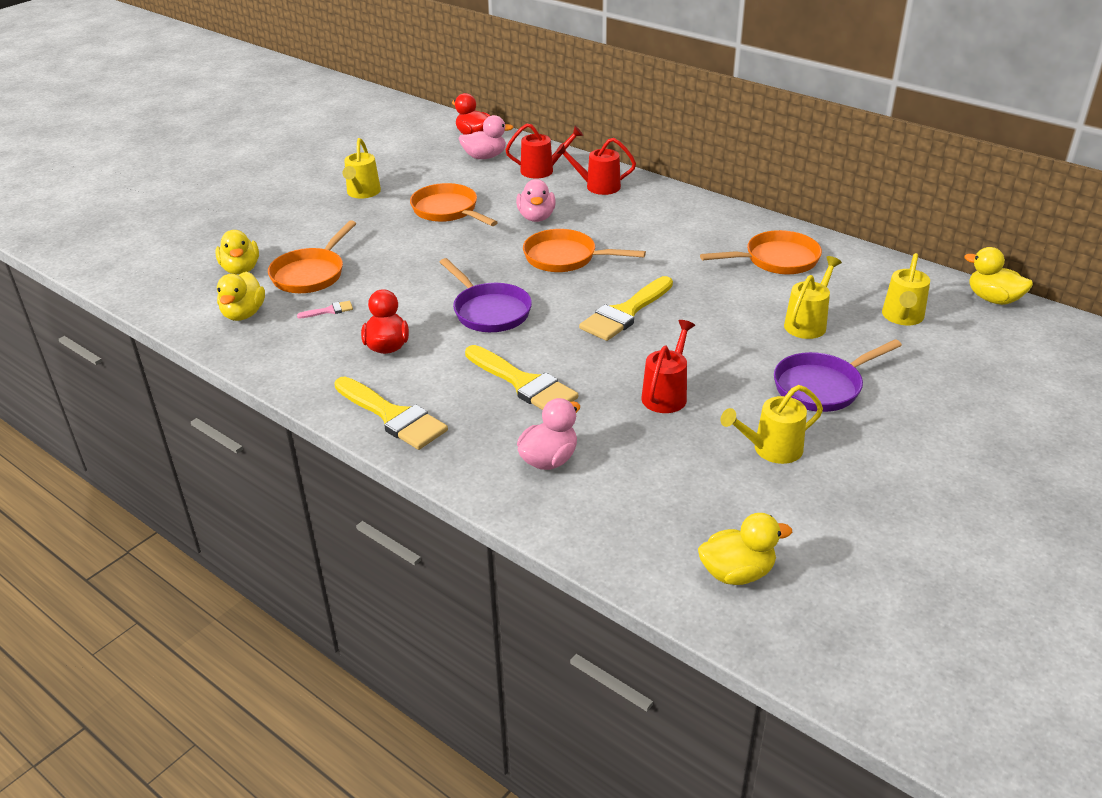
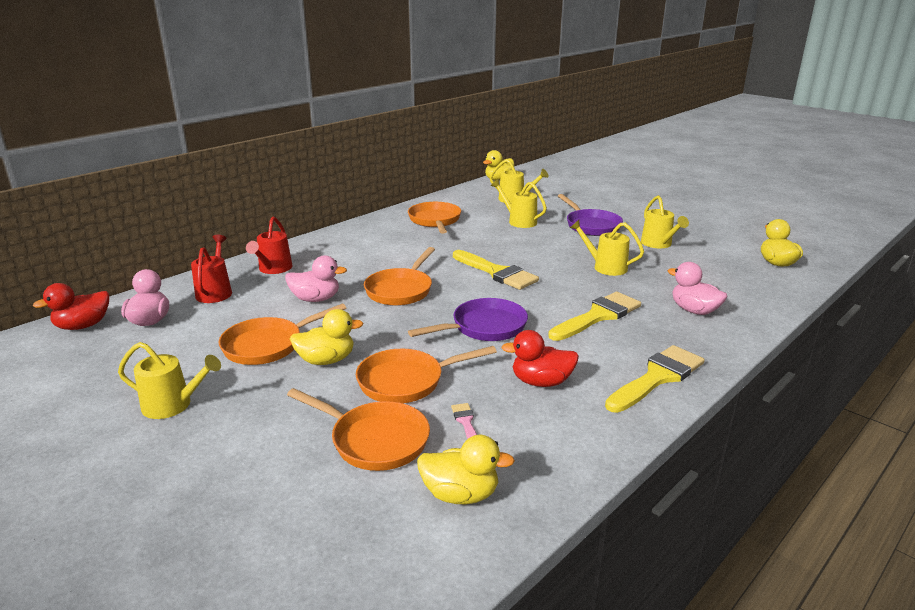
camera: 85 degrees left, 10 degrees down
(241, 269) = (336, 508): yellow duck -> yellow duck (326, 360)
(390, 278) = (406, 381): none -> orange pan
(666, 394) = (605, 267): red watering can -> yellow watering can

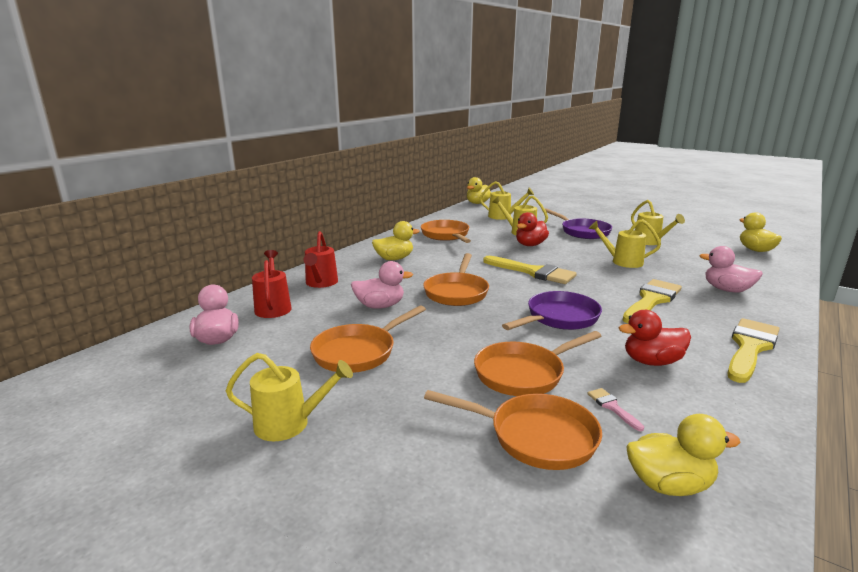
camera: 10 degrees left, 5 degrees down
(83, 326) = (143, 350): red duck -> red duck (530, 245)
(326, 360) = (428, 361): yellow duck -> yellow duck (394, 259)

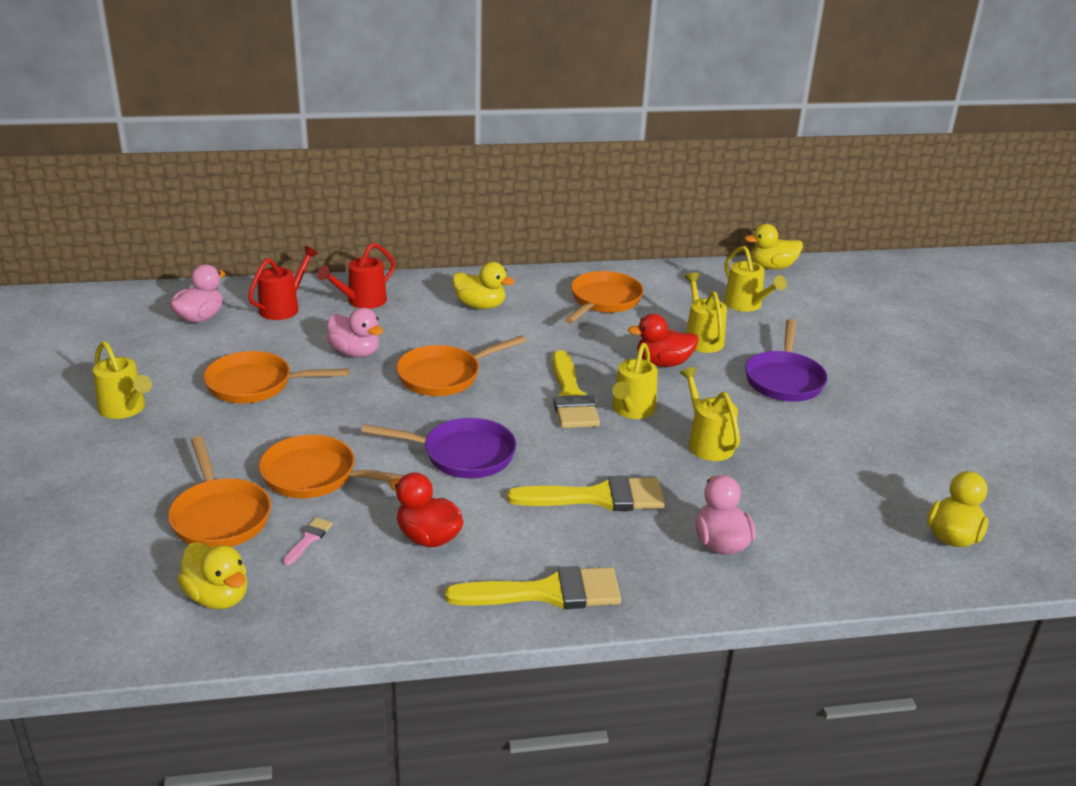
camera: 45 degrees right, 10 degrees up
(650, 242) = (831, 441): yellow watering can -> yellow watering can (632, 410)

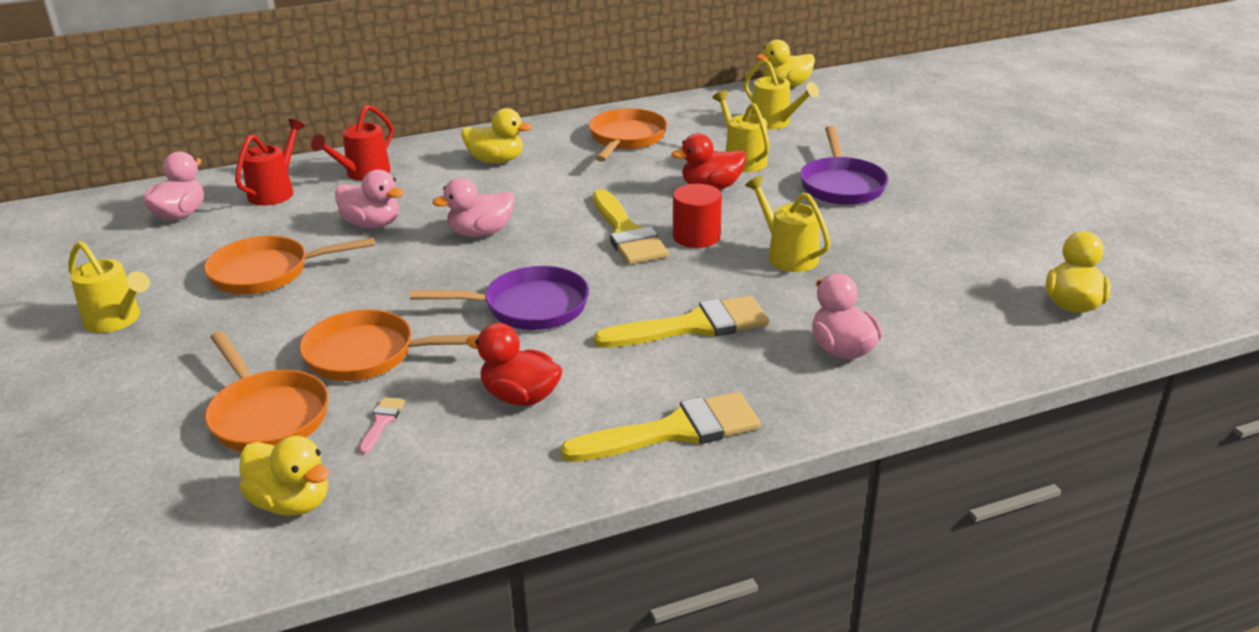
camera: 10 degrees left, 0 degrees up
(444, 376) = (480, 233): orange pan -> pink duck
(632, 410) = (696, 236): yellow watering can -> red cylinder

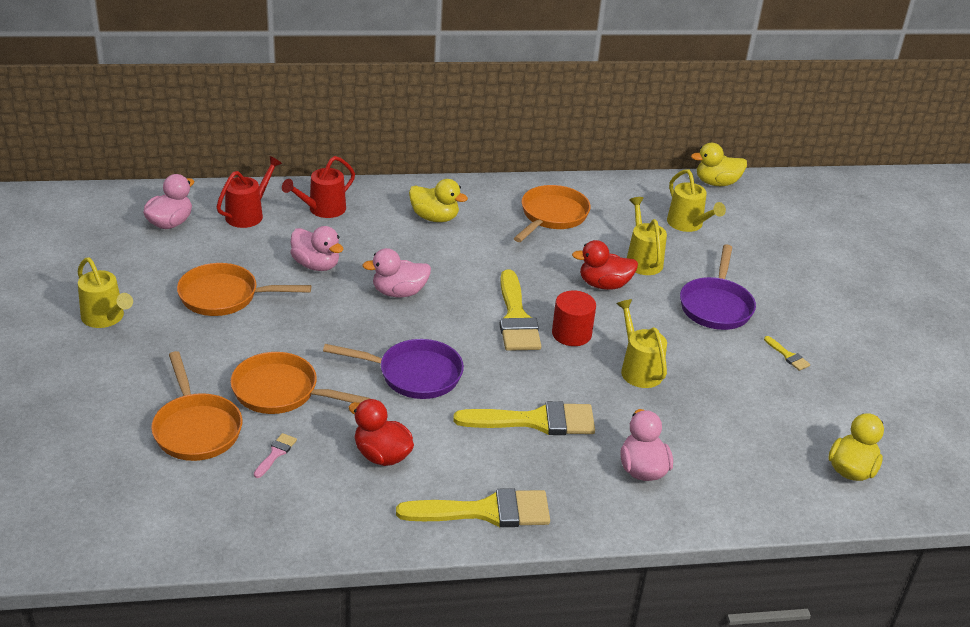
camera: 10 degrees right, 5 degrees up
(291, 502) = (197, 506): yellow duck -> none
(942, 215) = (788, 356): none -> yellow brush

